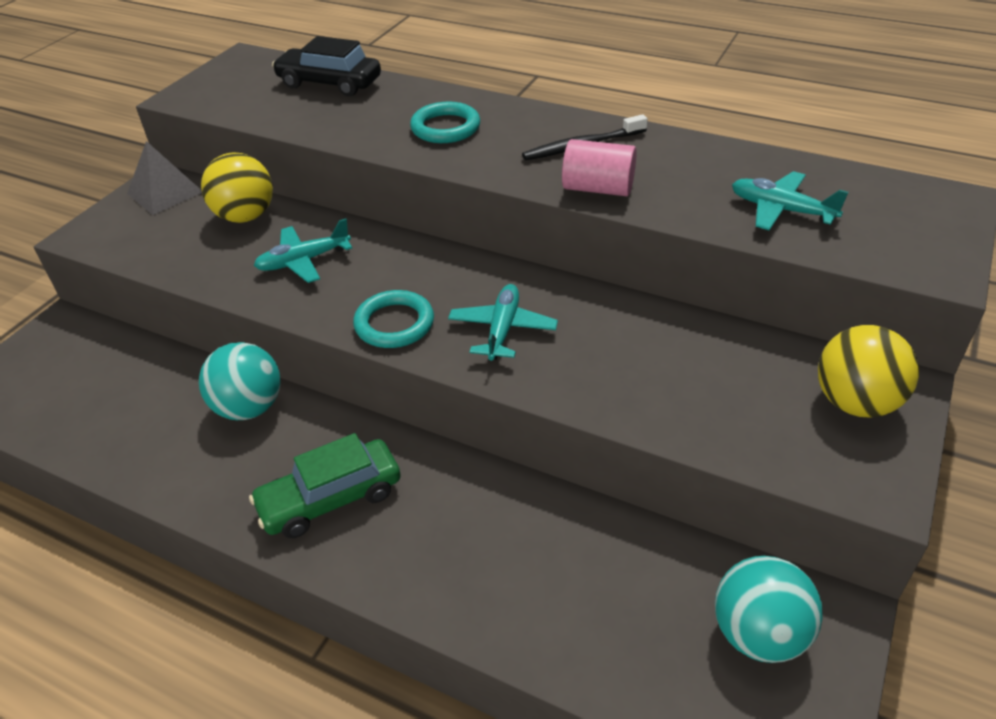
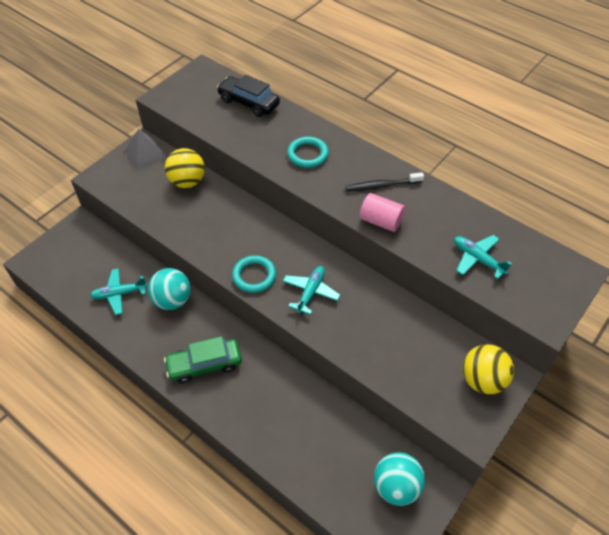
camera: 10 degrees right, 10 degrees up
(304, 261) = (214, 222): turquoise plane -> turquoise plane (119, 294)

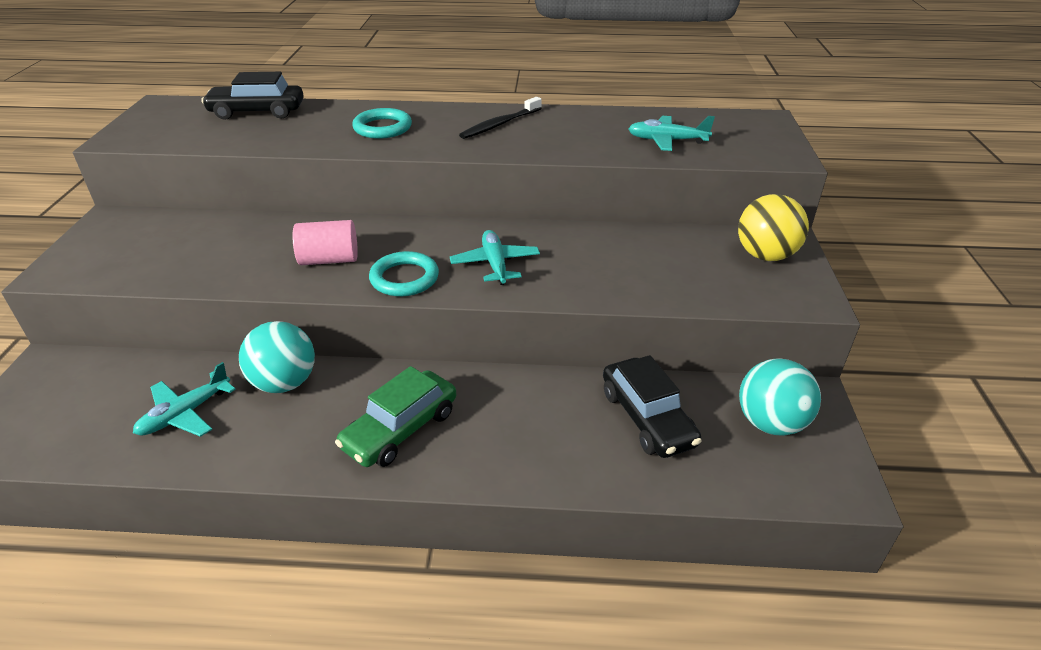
camera: 35 degrees left, 15 degrees down
(145, 154) = (122, 226): grey pyramid -> none
(187, 182) = (216, 229): yellow ball -> none
(331, 438) = (647, 418): none -> black car
(380, 221) = (531, 148): pink cylinder -> pink cylinder (329, 260)

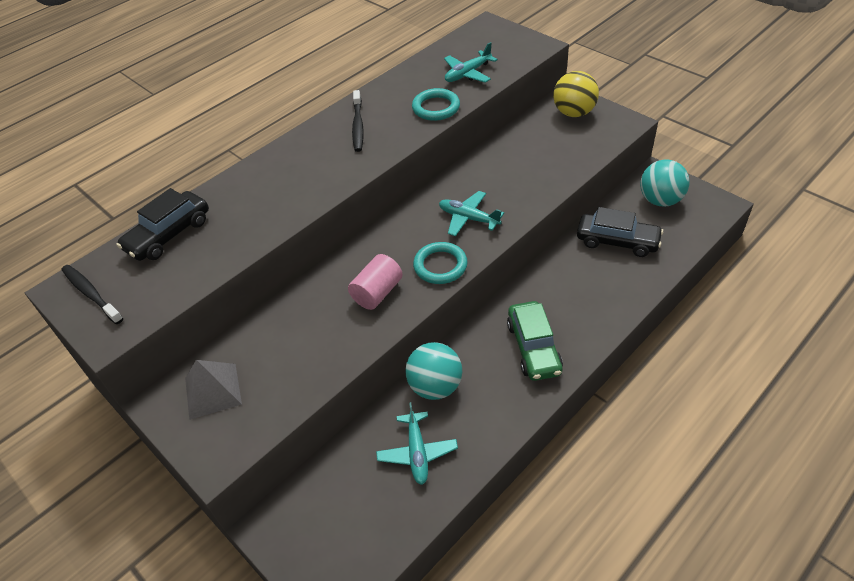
camera: 45 degrees left, 10 degrees up
(136, 235) = (212, 391): none -> grey pyramid
(161, 114) = (91, 294): none -> black toothbrush
(382, 128) = (290, 180): turquoise ring -> turquoise ring (436, 108)

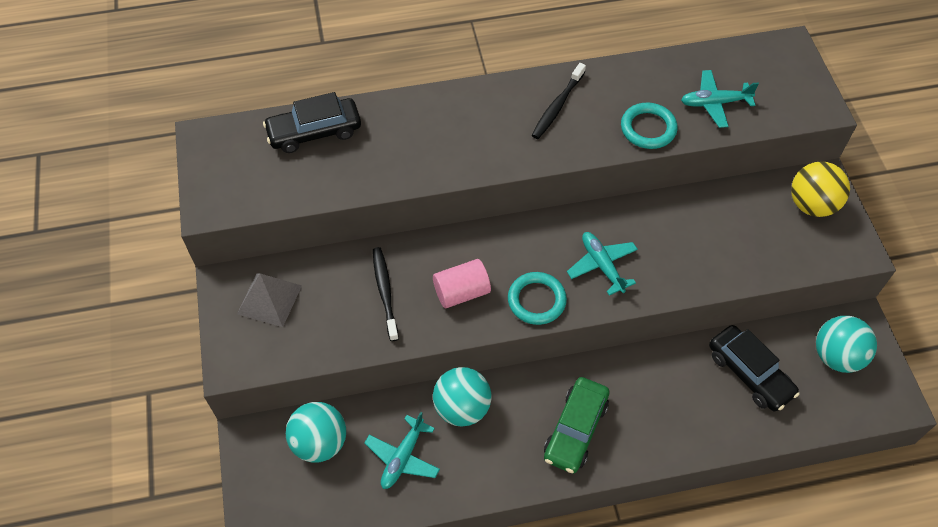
camera: 30 degrees right, 10 degrees up
(91, 294) = (221, 156): black toothbrush -> black toothbrush (385, 292)
(336, 487) = (320, 442): none -> turquoise ball

